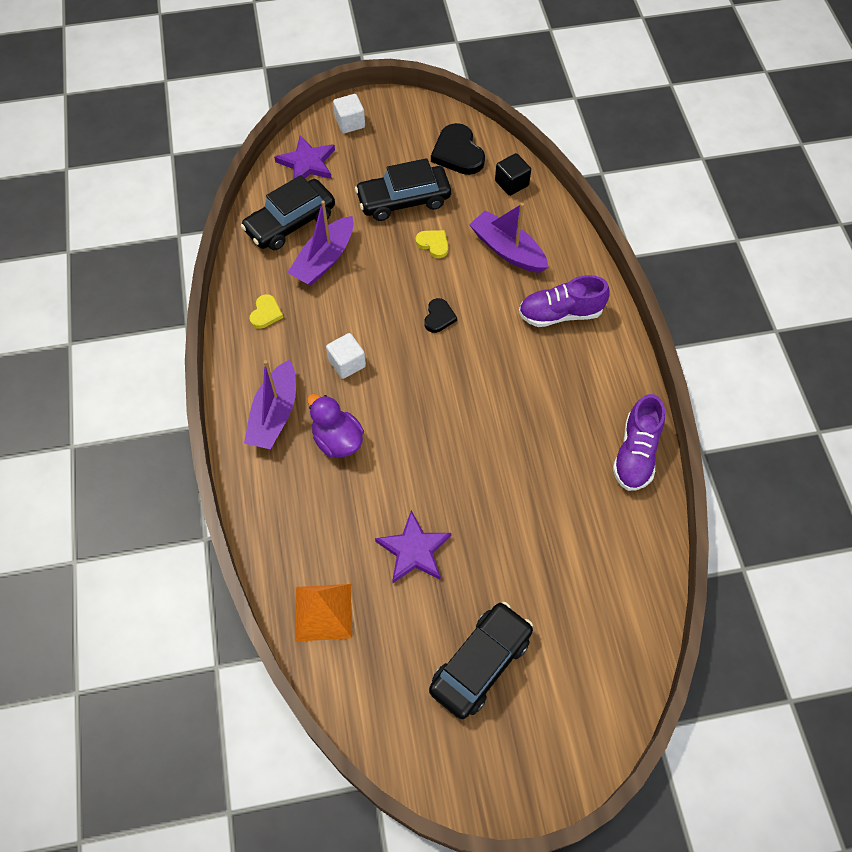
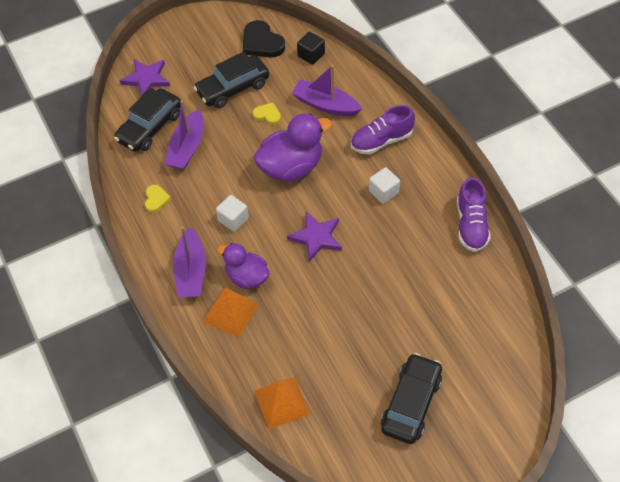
camera: 15 degrees left, 5 degrees down
(302, 479) = (230, 312): none -> orange pyramid
(350, 123) = (169, 40): white cube -> white cube (383, 192)
(414, 550) = (333, 339): purple star -> purple star (316, 237)
(439, 317) = (291, 167): black heart -> purple duck

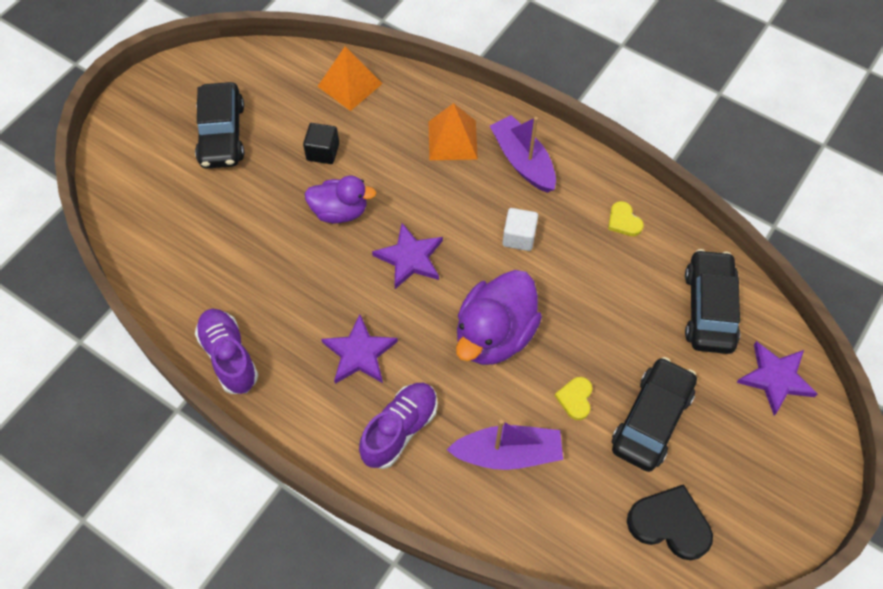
camera: 150 degrees right, 5 degrees up
(187, 148) = (640, 301): purple boat -> none
(246, 277) = (460, 181): purple duck -> purple duck (340, 211)
(267, 115) = (575, 399): yellow heart -> yellow heart turned 105 degrees clockwise
(311, 55) = (582, 536): black cube -> black cube (323, 152)
(383, 192) = (359, 353): white cube -> purple star

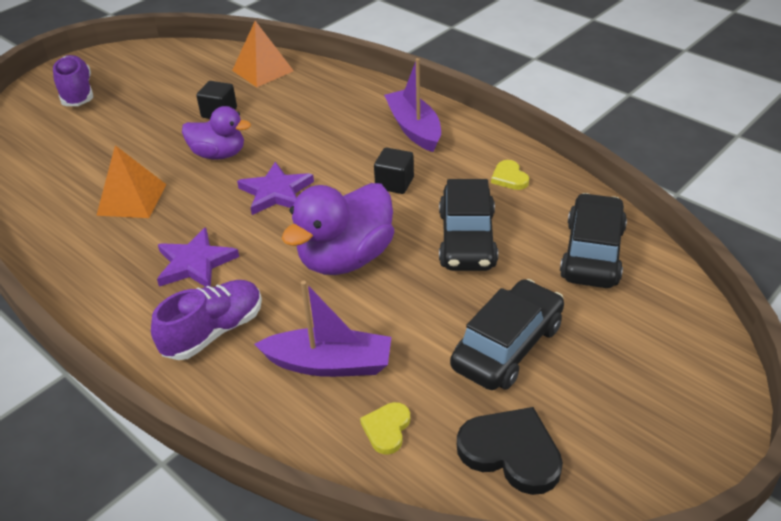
camera: 10 degrees right, 20 degrees down
(222, 134) = (130, 97): black car -> black car (467, 239)
(229, 357) = (59, 256): purple shoe -> purple shoe (77, 93)
(452, 140) = (348, 111): orange pyramid -> orange pyramid (131, 199)
(519, 237) = (394, 183): white cube -> black cube
(575, 399) = (421, 320): yellow heart -> yellow heart (387, 429)
(775, 378) = (665, 320): purple star -> none

